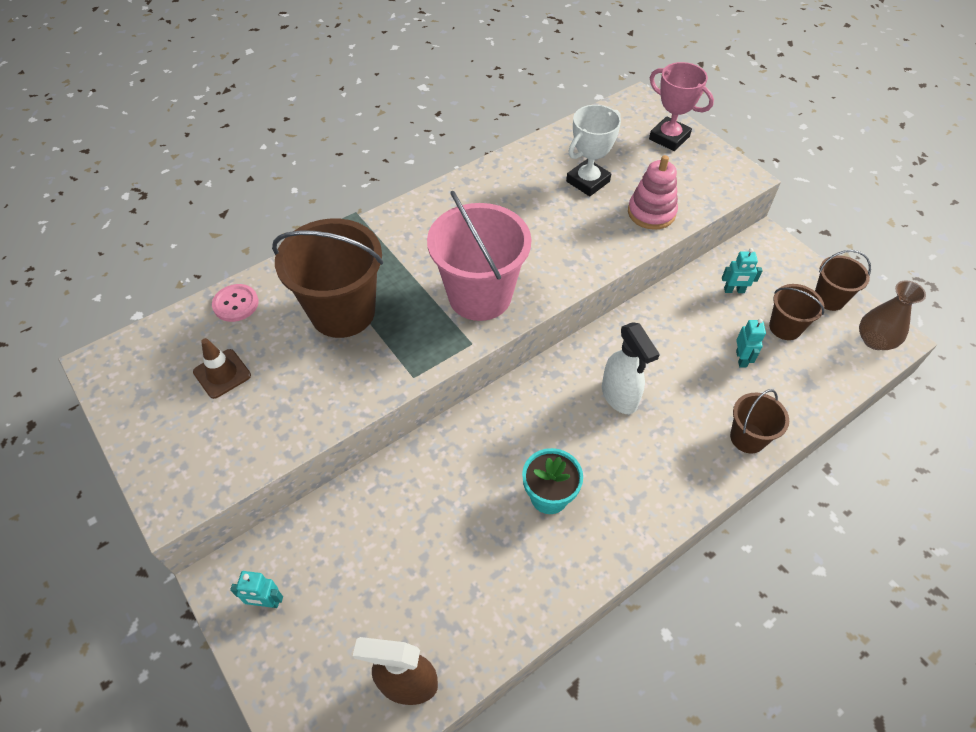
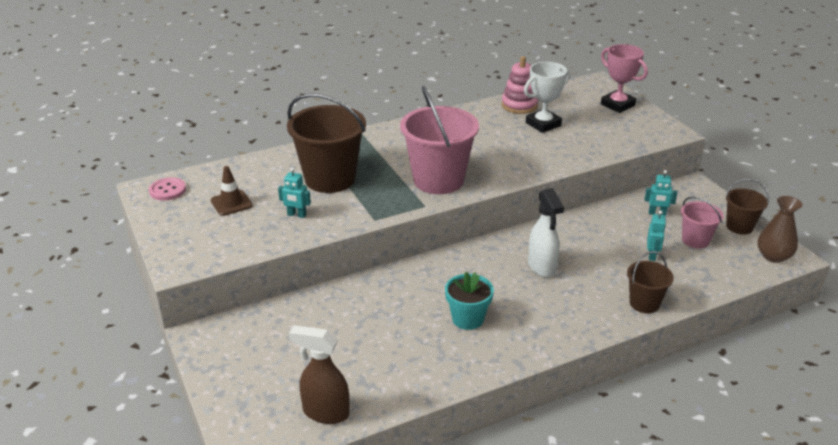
camera: 10 degrees right, 20 degrees down
(236, 304) = (251, 167): pink button -> pink button (167, 190)
(266, 602) = (229, 352): turquoise robot -> turquoise robot (296, 215)
(651, 213) = (590, 146): pink stacking toy -> pink stacking toy (519, 105)
(785, 327) = (695, 240): brown bucket -> pink bucket

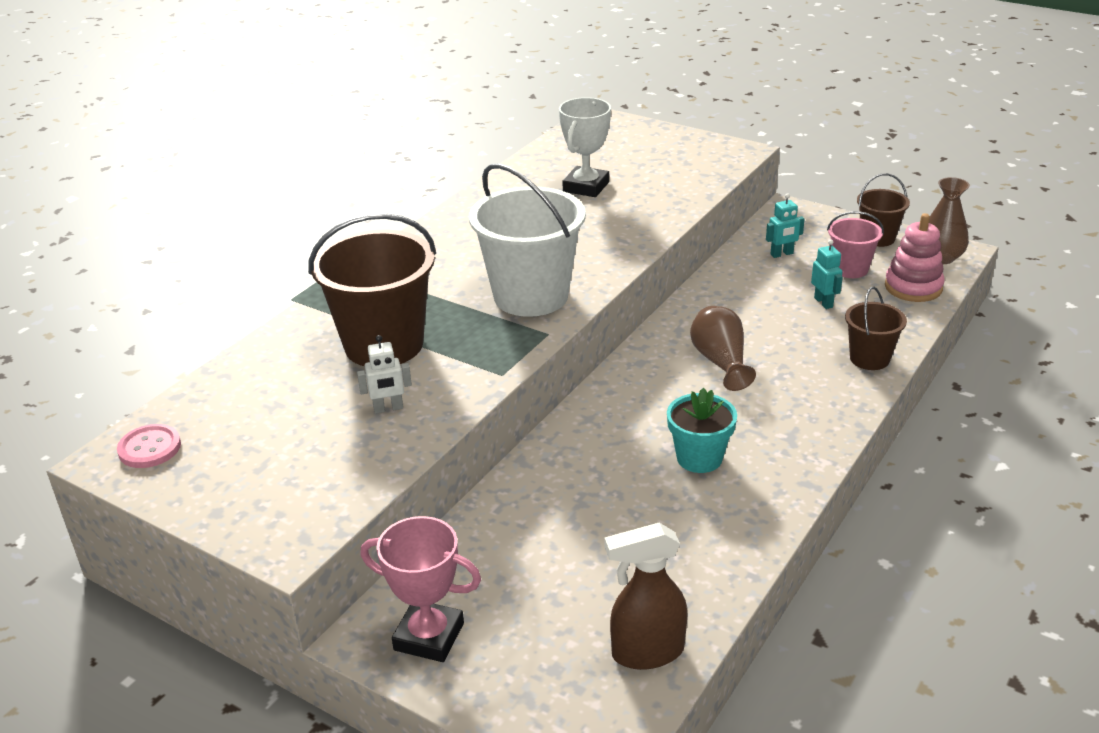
camera: 30 degrees left, 0 degrees up
(231, 203) = (273, 428): brown traffic cone -> none
(296, 215) = (388, 408): turquoise robot -> white robot
(438, 180) = (531, 296): pink bucket -> white bucket
(519, 105) = (533, 173): pink stacking toy -> pink stacking toy (913, 287)
(542, 267) = (721, 362): white spray bottle -> brown vase
(617, 105) = (647, 138): pink trophy -> pink trophy (429, 636)

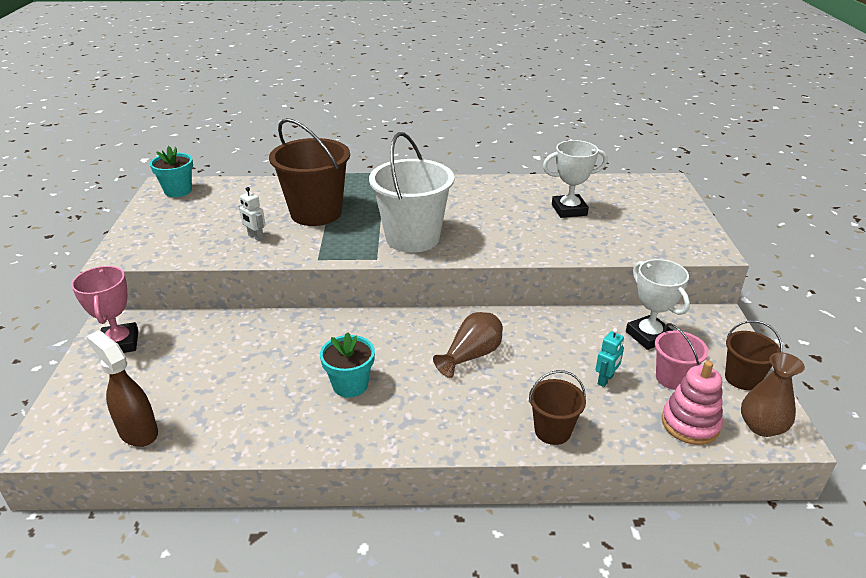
camera: 55 degrees right, 0 degrees up
(149, 448) = (178, 191): pink button -> turquoise flower pot
(782, 254) = (648, 336): turquoise robot -> white trophy

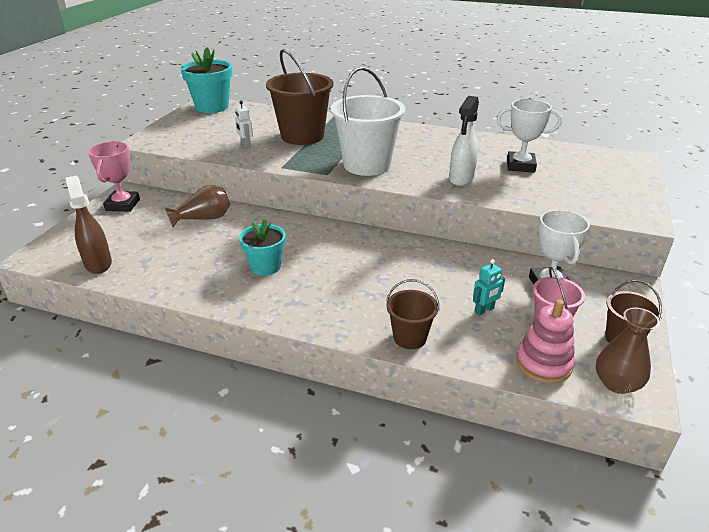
camera: 20 degrees right, 0 degrees up
(178, 191) = (212, 107): turquoise flower pot -> turquoise flower pot, size x1.54
(471, 356) = (376, 267): brown vase -> brown vase (204, 219)
(521, 237) = (461, 179): none -> white spray bottle

